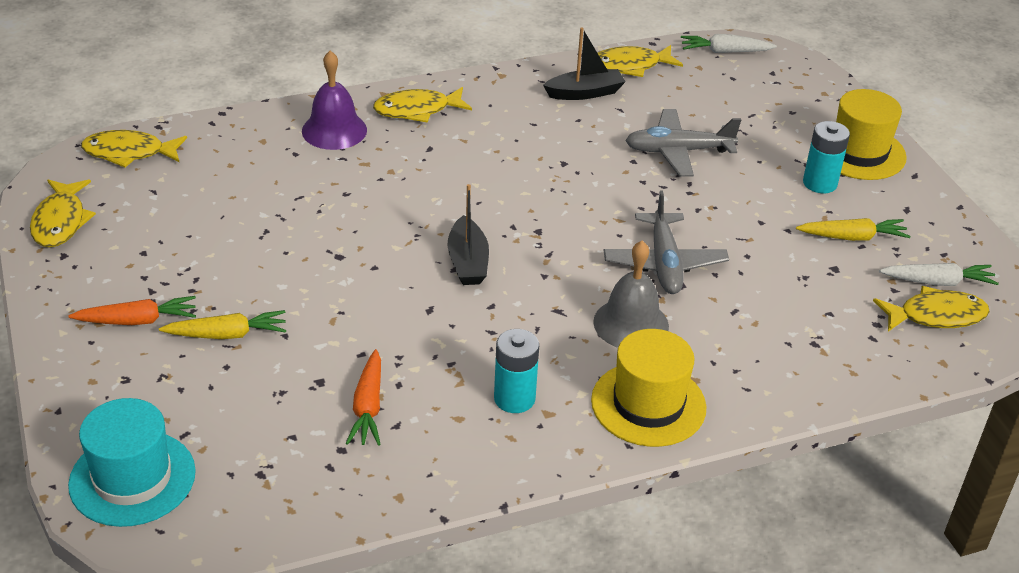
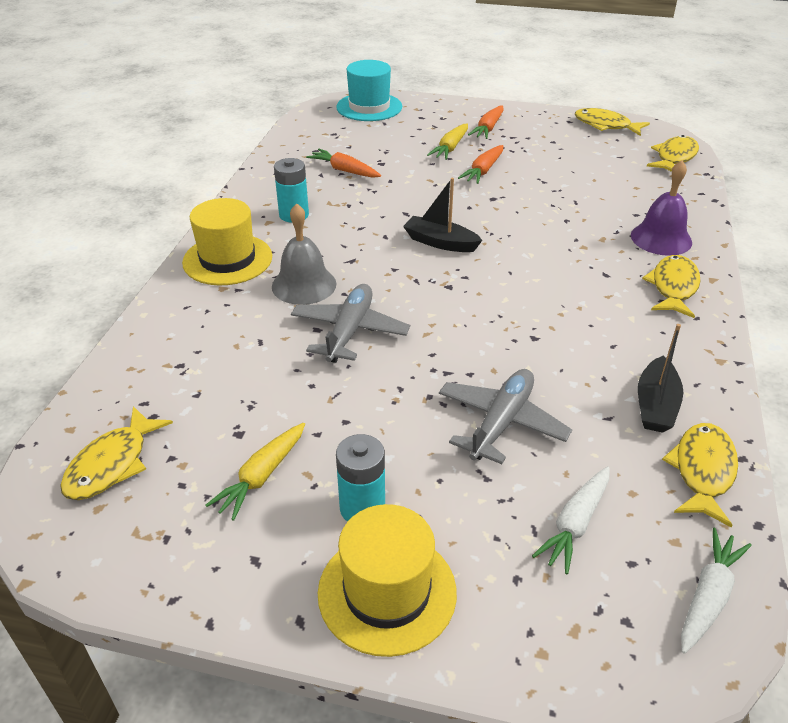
camera: 125 degrees right, 0 degrees up
(274, 284) = (483, 171): none -> orange carrot
(664, 263) = (349, 331): grey plane -> grey plane turned 75 degrees clockwise
(938, 282) = (142, 499): white carrot -> white carrot (575, 524)

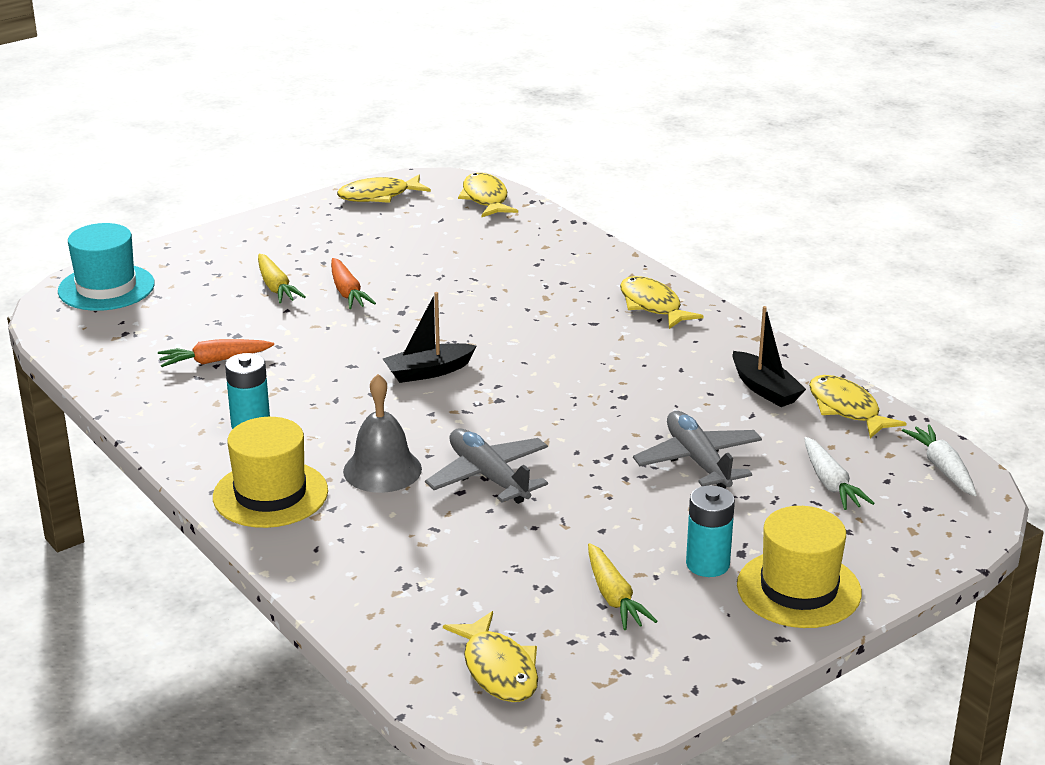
camera: 50 degrees left, 10 degrees down
(488, 128) = (276, 250): orange carrot -> none
(661, 238) = (586, 273): purple bell -> none

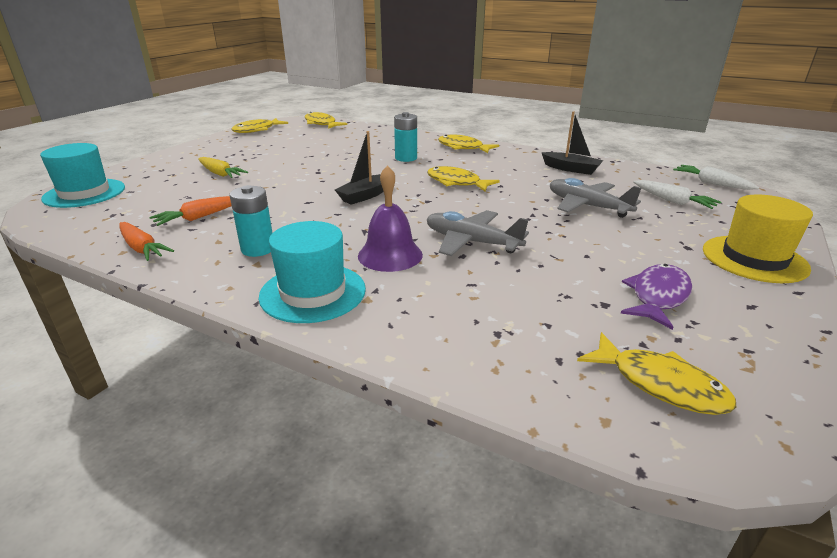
camera: 25 degrees left, 0 degrees up
(270, 494) = (313, 292): yellow hat -> turquoise hat
(347, 292) = (273, 169): orange carrot -> orange carrot (142, 248)
(382, 470) = (390, 255): grey bell -> purple bell
(614, 597) = (658, 296): yellow carrot -> purple fish
(707, 564) = (680, 259): turquoise battery -> turquoise battery (406, 158)
(846, 409) = (623, 169): yellow fish -> yellow fish (456, 182)

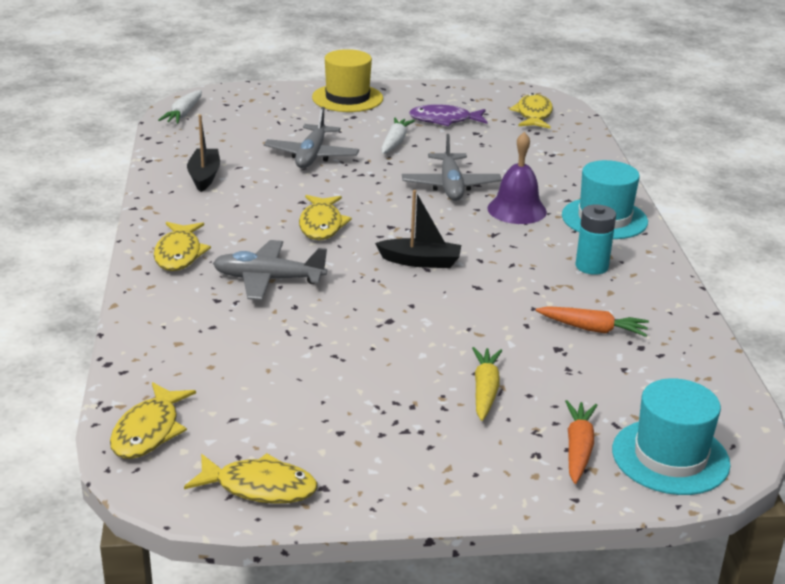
camera: 125 degrees left, 0 degrees up
(142, 248) = (675, 321): orange carrot -> orange carrot (578, 448)
(406, 158) = (268, 279): turquoise battery -> grey plane
(673, 201) = (255, 126): white carrot -> white carrot (395, 142)

